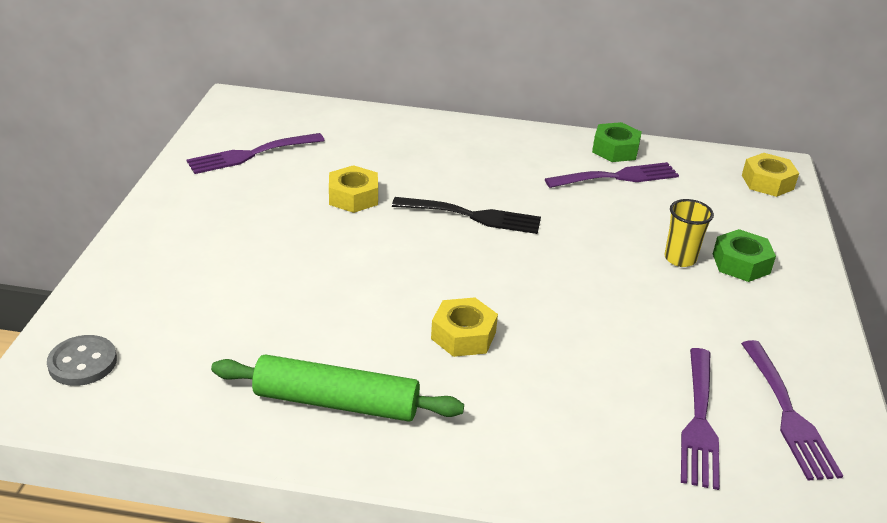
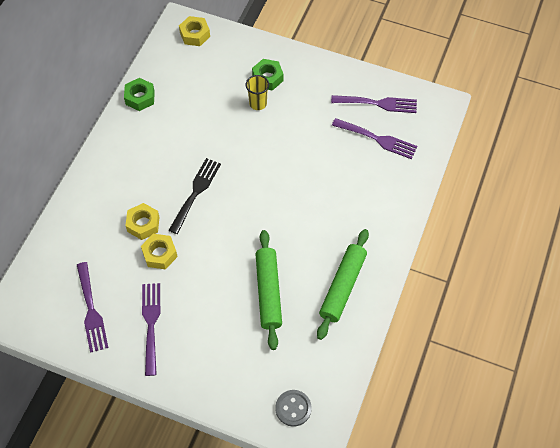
camera: 75 degrees left, 25 degrees up
(308, 310) = (268, 292): none -> green rolling pin
(463, 335) = (302, 221): yellow nut -> yellow nut (143, 224)
(617, 177) = (171, 106): purple fork -> purple fork (151, 324)

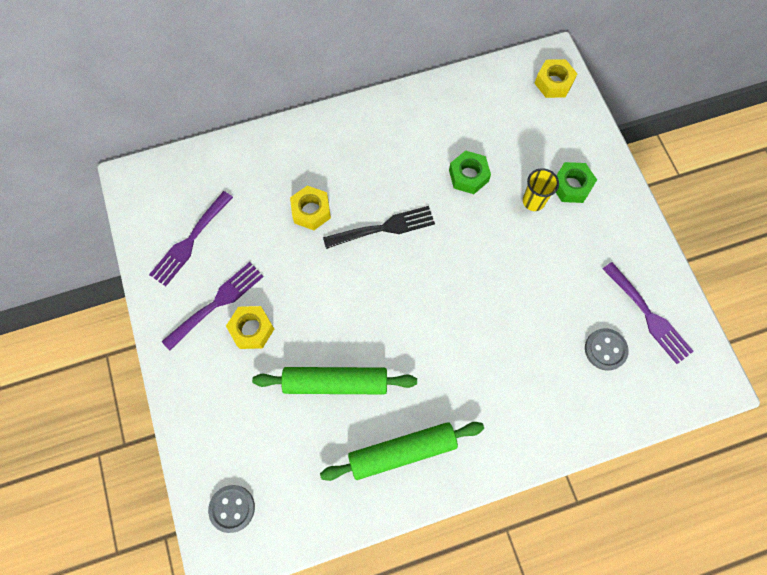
camera: 50 degrees right, 10 degrees up
(140, 98) = (439, 96): green nut -> green nut (468, 176)
(160, 254) = (293, 251): yellow nut -> yellow nut (252, 329)
(268, 292) = (336, 382): green rolling pin -> green rolling pin turned 45 degrees clockwise
(377, 139) = (605, 350): purple fork -> grey button

